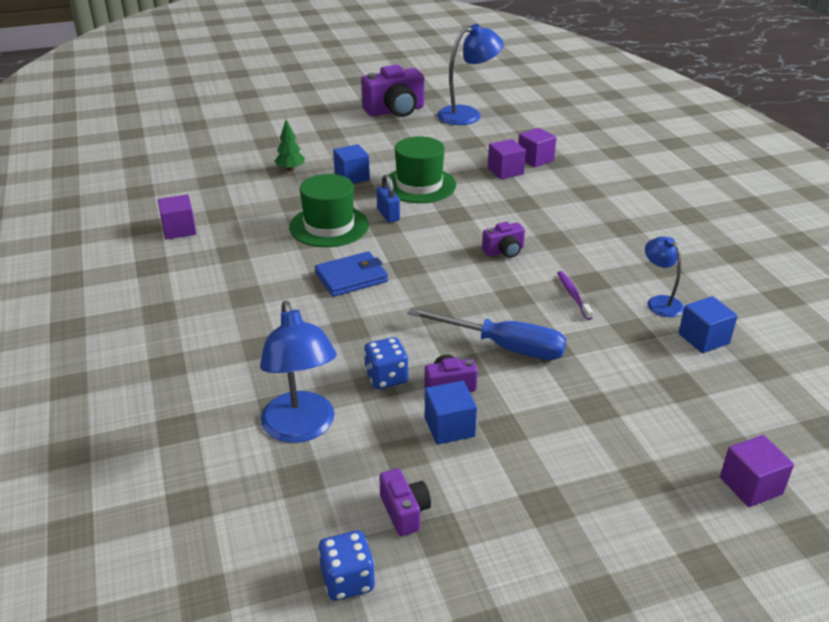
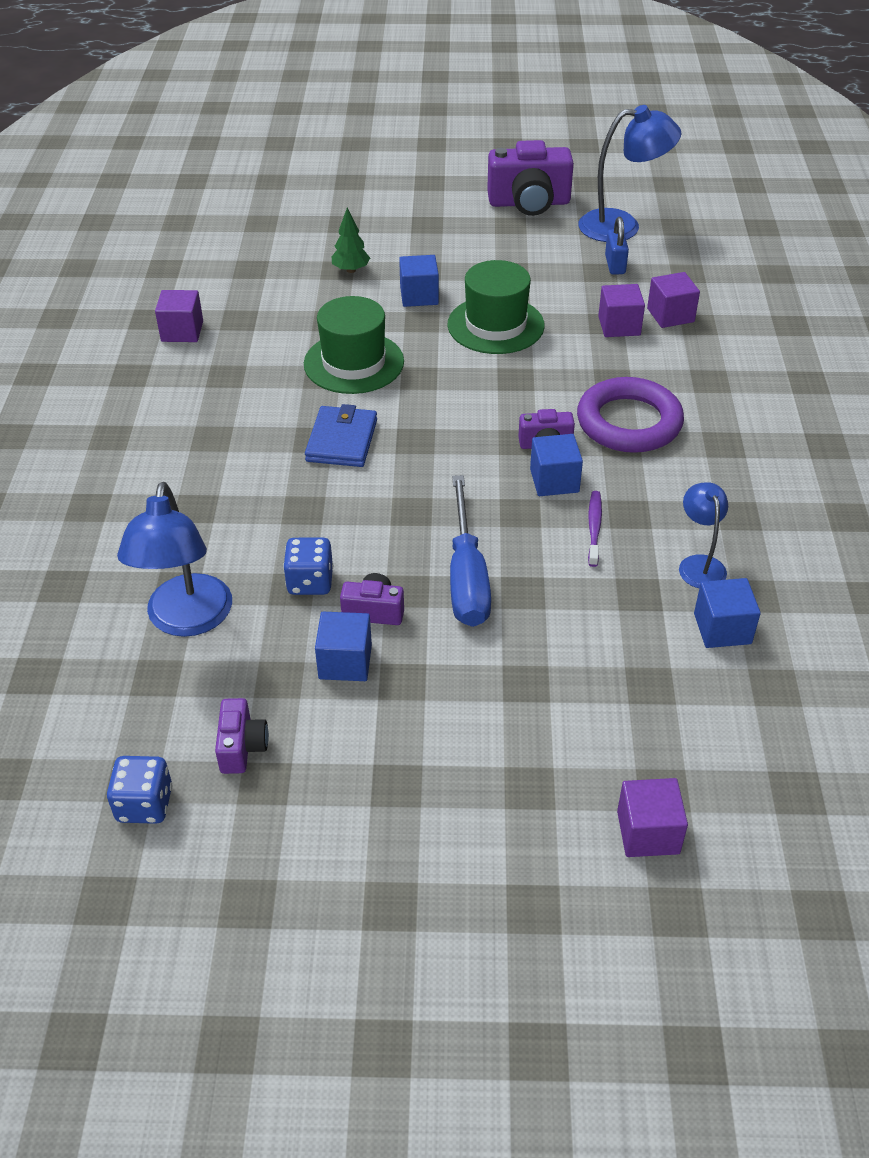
camera: 20 degrees right, 10 degrees up
(351, 277) = (341, 440): blue wallet -> blue wallet turned 75 degrees counterclockwise
(388, 215) = (433, 361): blue padlock -> blue padlock (615, 265)
(504, 347) = (467, 577): blue screwdriver -> blue screwdriver turned 45 degrees clockwise
(525, 272) = (554, 481): none -> blue cube
(551, 226) = (629, 422): none -> purple ring

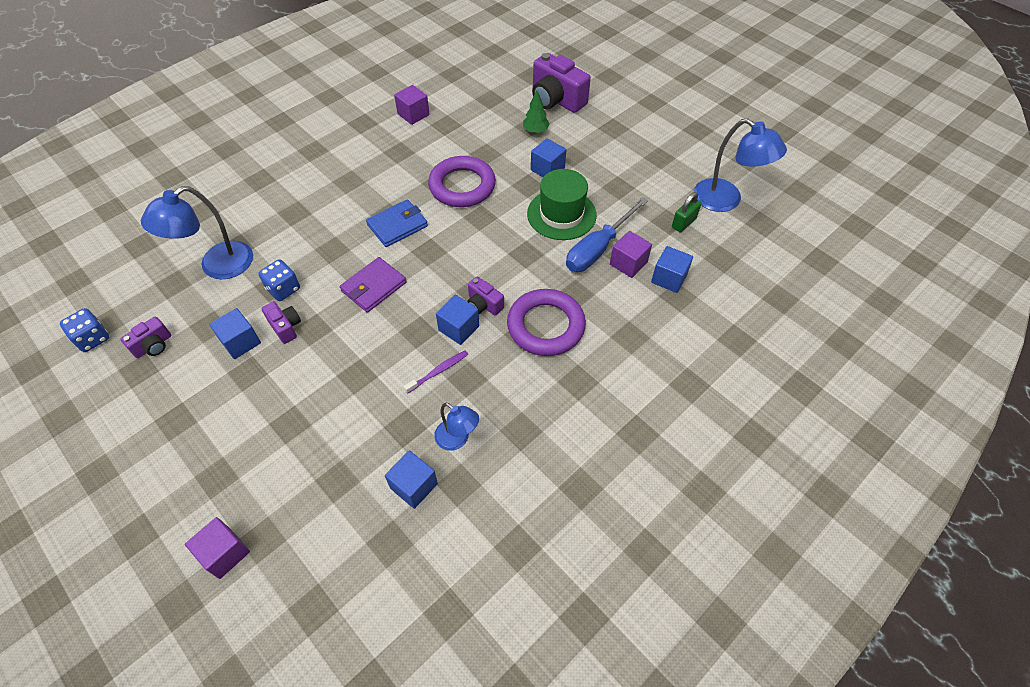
camera: 45 degrees right, 10 degrees up
(354, 363) = (462, 186): green hat -> purple ring
(409, 508) = (374, 287): none -> purple wallet
(467, 577) = (345, 345): blue screwdriver -> blue screwdriver (598, 248)
(529, 203) = (690, 150): purple camera -> purple camera (556, 100)
(615, 265) = (683, 223): blue padlock -> green padlock
(670, 315) = (669, 278): purple cube -> blue cube
(699, 564) = (457, 439): blue lamp -> blue lamp turned 90 degrees clockwise

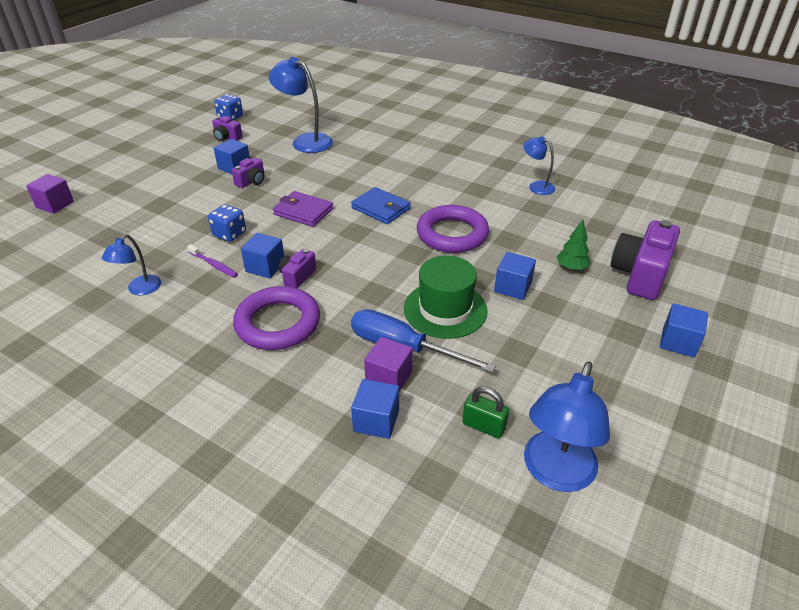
camera: 75 degrees right, 15 degrees down
(283, 289) = (290, 172): blue dice -> blue dice (229, 234)
(413, 114) = (536, 186): purple cube -> blue lamp
(414, 486) = (95, 275): blue cube -> blue cube (678, 342)

